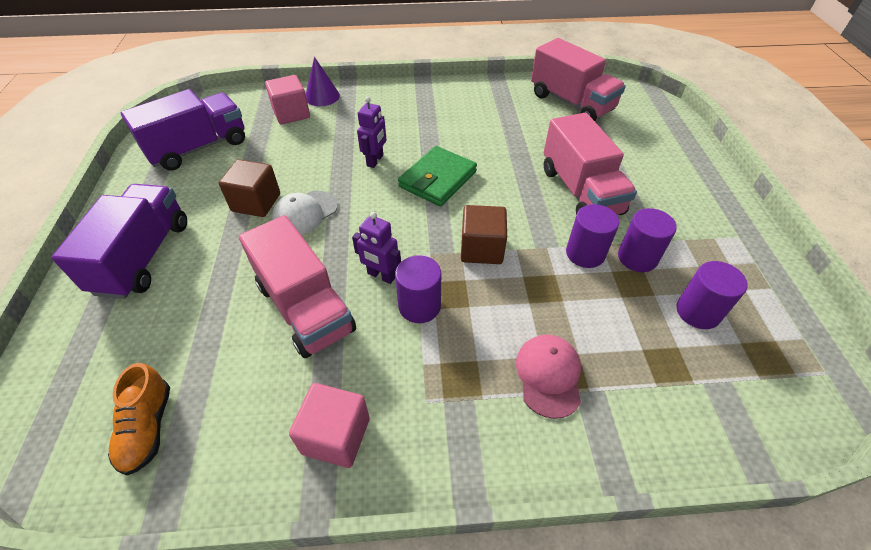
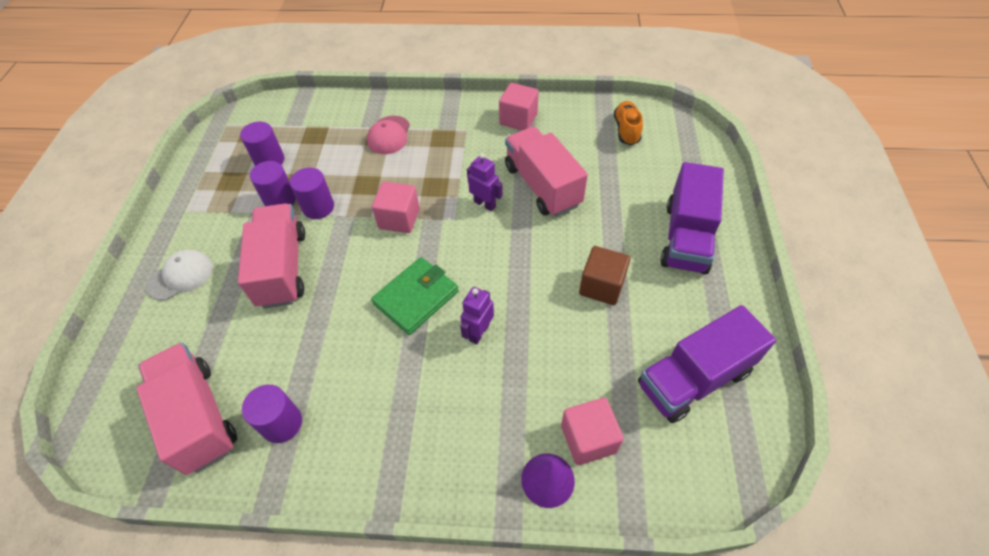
camera: 170 degrees left, 5 degrees up
(305, 213) = (551, 269): white cap -> white cap (181, 276)
(419, 306) = (459, 180): purple cylinder -> purple cylinder (282, 423)
(481, 249) = (399, 218): brown cube -> pink cube

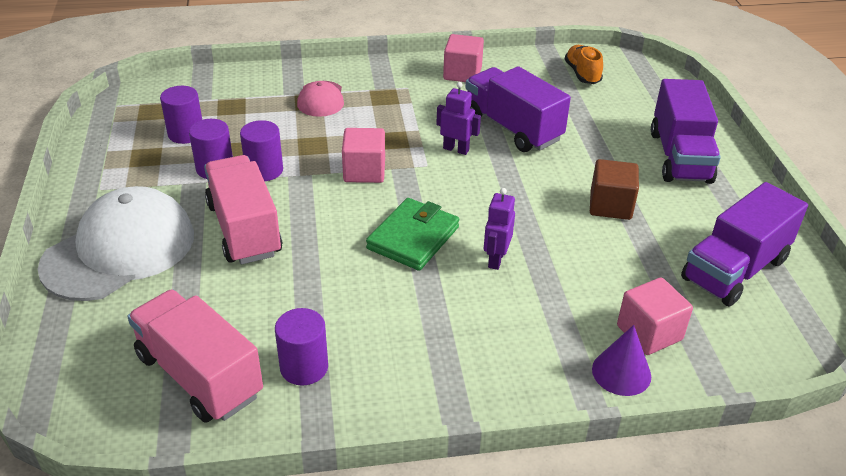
camera: 15 degrees left, 15 degrees down
(181, 276) = (120, 250): white cap -> white cap, size x1.99
(542, 186) = (512, 128): pink truck -> purple truck

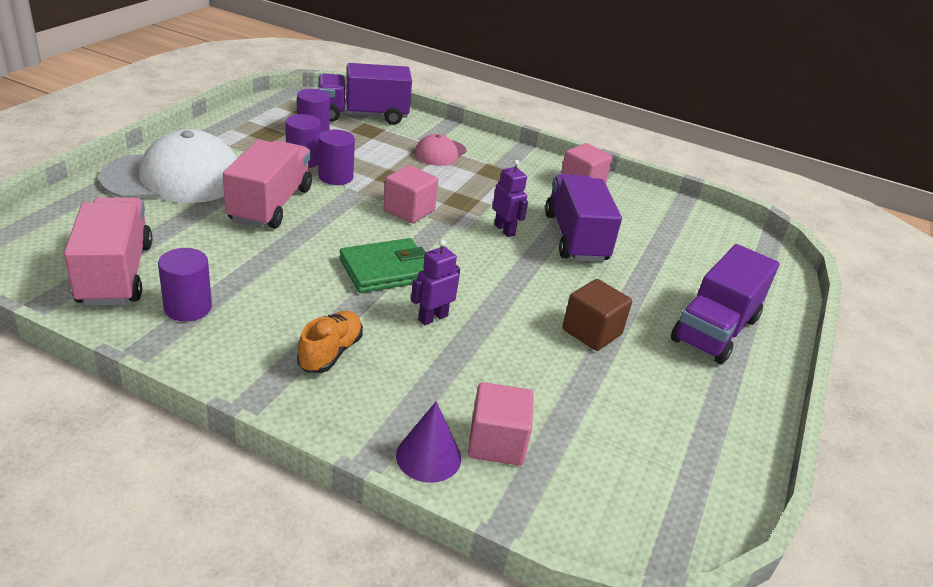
camera: 30 degrees right, 5 degrees down
(582, 74) = (697, 228): orange shoe -> orange shoe (330, 353)
(734, 269) = (653, 442): purple truck -> purple truck (363, 115)

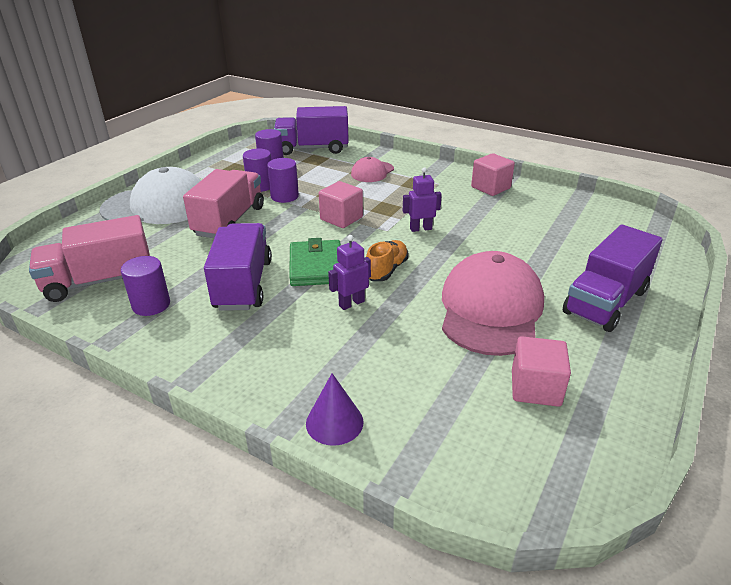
camera: 10 degrees right, 0 degrees up
(115, 274) = (99, 281): pink truck -> pink truck turned 105 degrees counterclockwise
(330, 353) = (261, 336): orange shoe -> orange shoe (386, 270)
(386, 270) = (316, 266): green wallet -> green wallet turned 75 degrees counterclockwise
(496, 443) = (396, 408): pink cube -> pink cube (535, 388)
(504, 230) = (420, 228): purple robot -> purple robot turned 75 degrees counterclockwise
(575, 237) = (482, 231): purple truck -> purple truck (243, 284)
(591, 332) = (490, 309): brown cube -> pink cap

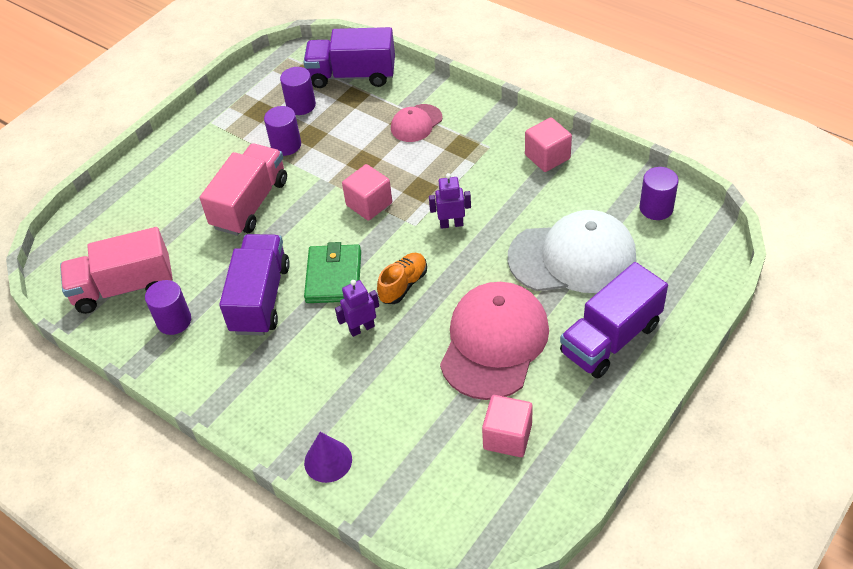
camera: 10 degrees right, 15 degrees up
(157, 206) = (174, 176): white cap -> white cap (572, 257)
(284, 196) = (311, 164): purple cylinder -> purple cylinder (656, 208)

